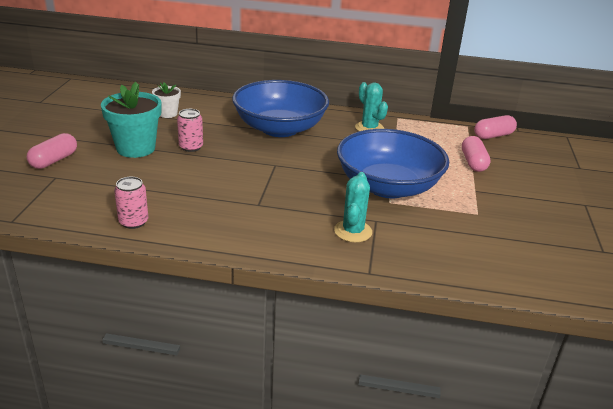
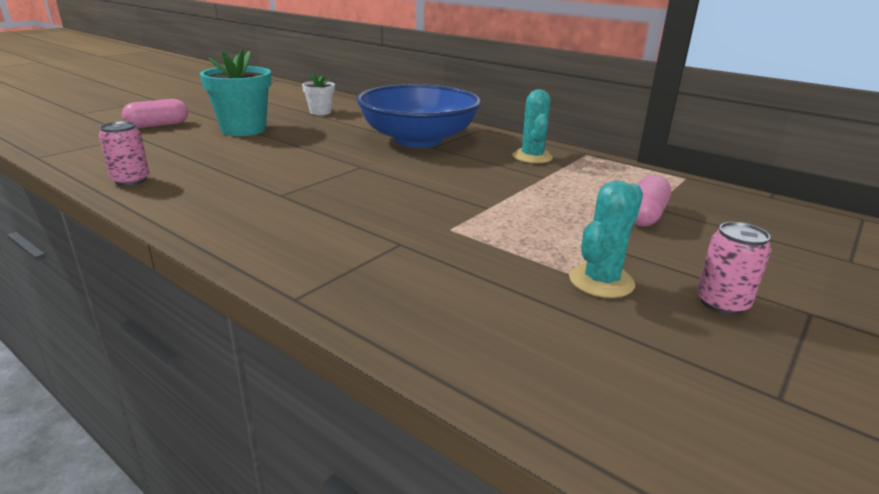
camera: 30 degrees right, 5 degrees down
(191, 147) = (297, 137): pink can -> pink can (722, 303)
(353, 231) = (349, 247): turquoise cactus -> turquoise cactus (601, 281)
(388, 186) = (472, 213): blue bowl -> none
(493, 136) = (718, 194): pink capsule -> none

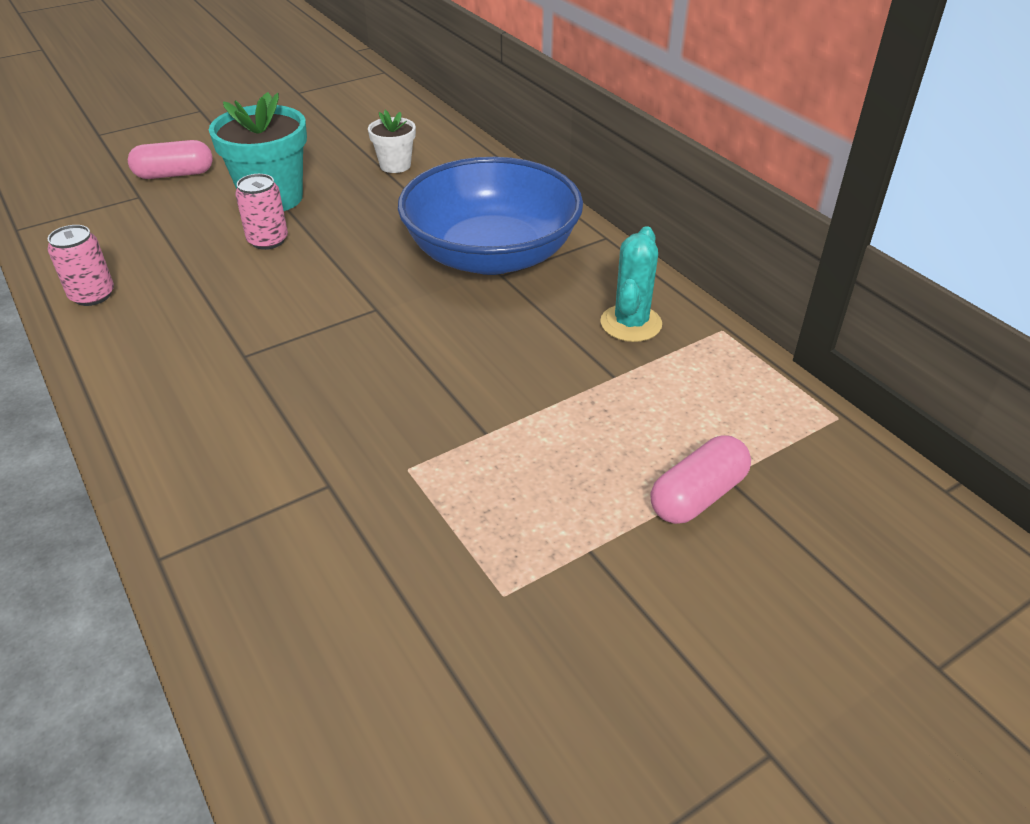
camera: 20 degrees right, 15 degrees up
(601, 281) = (528, 618): turquoise cactus -> none
(722, 303) = (658, 702): pink can -> pink can (268, 240)

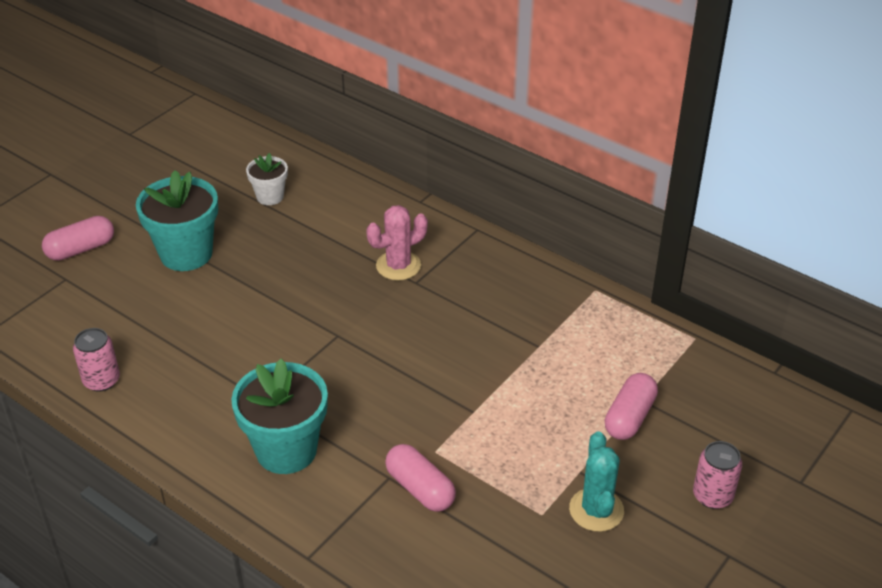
camera: 20 degrees left, 0 degrees up
(228, 418) = (286, 450): none -> turquoise flower pot
(268, 240) = (211, 295): pink can -> pink can (712, 496)
(358, 511) = (420, 488): none -> pink capsule
(491, 254) = (398, 266): blue bowl -> pink cactus
(631, 323) = (530, 300): turquoise cactus -> turquoise cactus (596, 510)

